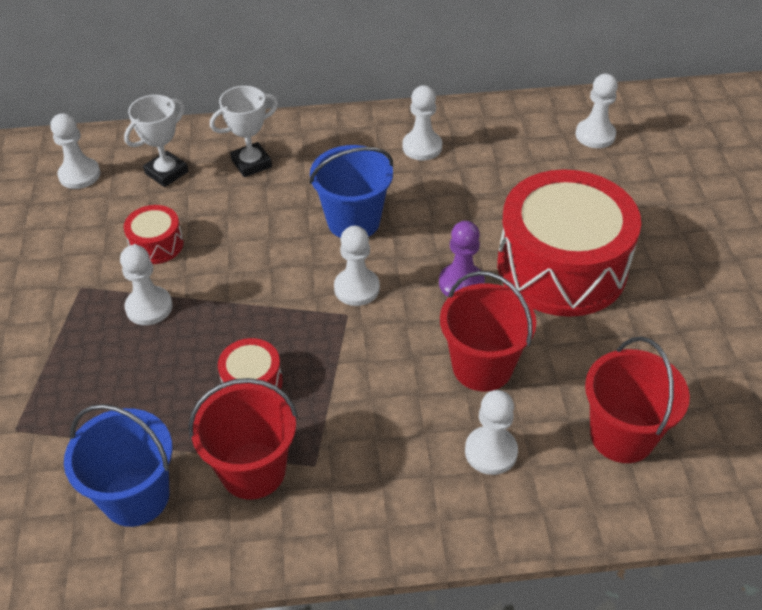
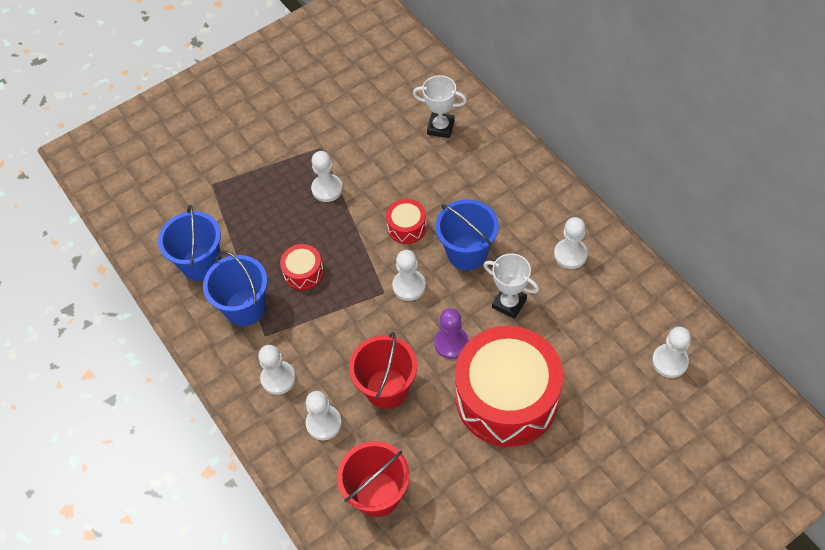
camera: 65 degrees right, 10 degrees up
(79, 175) = (408, 86): white pawn -> white pawn (278, 378)
(156, 244) = (377, 161): red drum -> red drum (407, 227)
(251, 163) = (481, 166): white trophy -> white trophy (509, 303)
(253, 470) = (245, 307): red bucket -> blue bucket

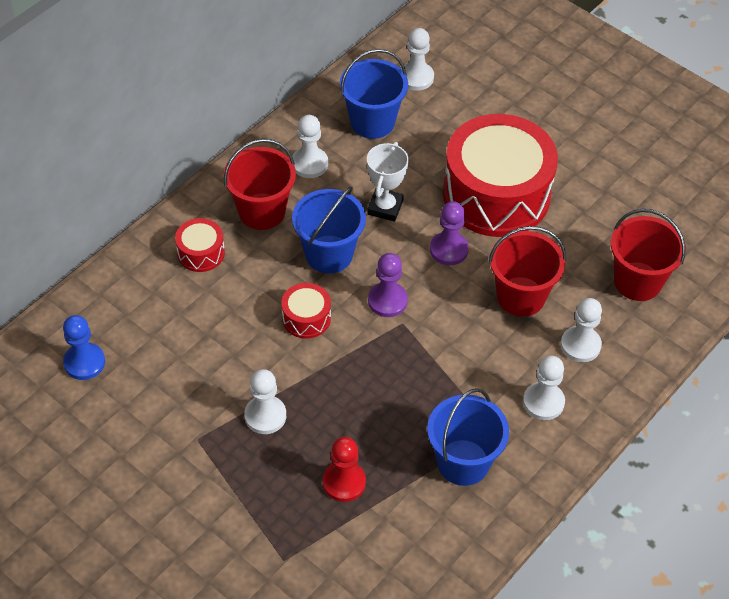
camera: 110 degrees left, 5 degrees down
(201, 263) = (414, 533): blue bucket -> blue bucket (372, 122)
(256, 228) = (344, 482): none -> red pawn
(303, 272) = (397, 411): red drum -> red drum (201, 253)
(404, 90) = (84, 362): none -> blue pawn
(409, 286) = (387, 301): white pawn -> purple pawn
(440, 127) = (144, 311): white trophy -> none
(523, 212) = (262, 211): none -> red bucket

